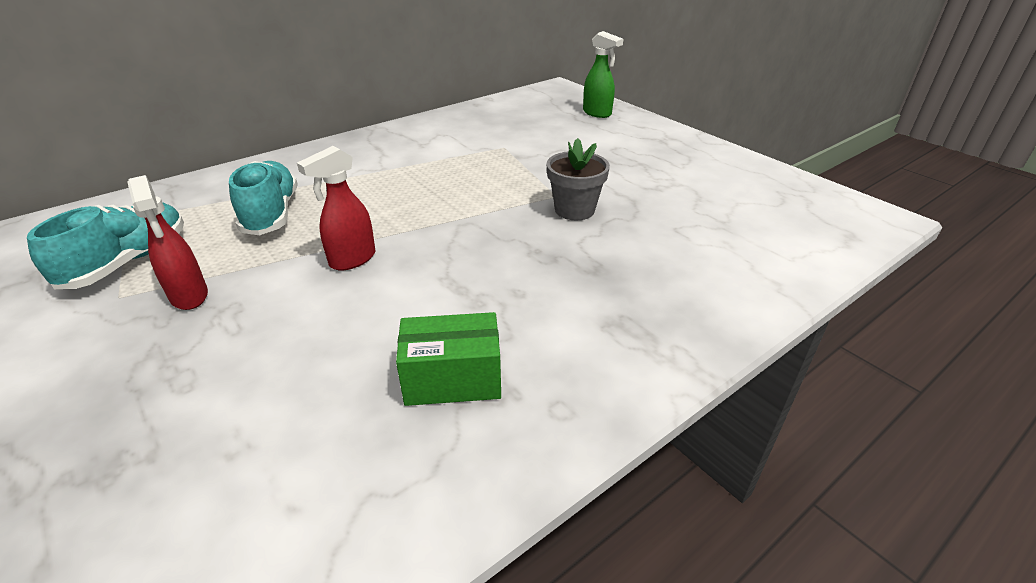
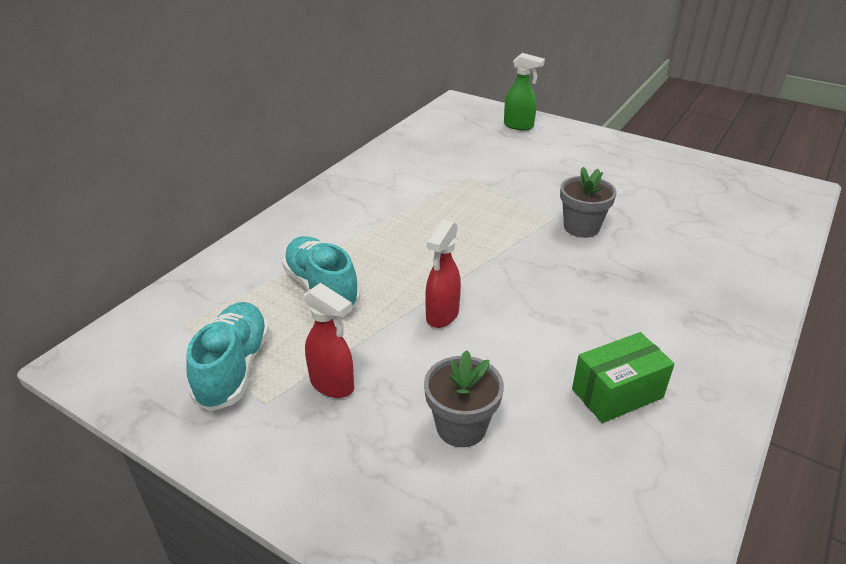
camera: 20 degrees left, 0 degrees up
(259, 367) = (461, 427): none -> grey flower pot

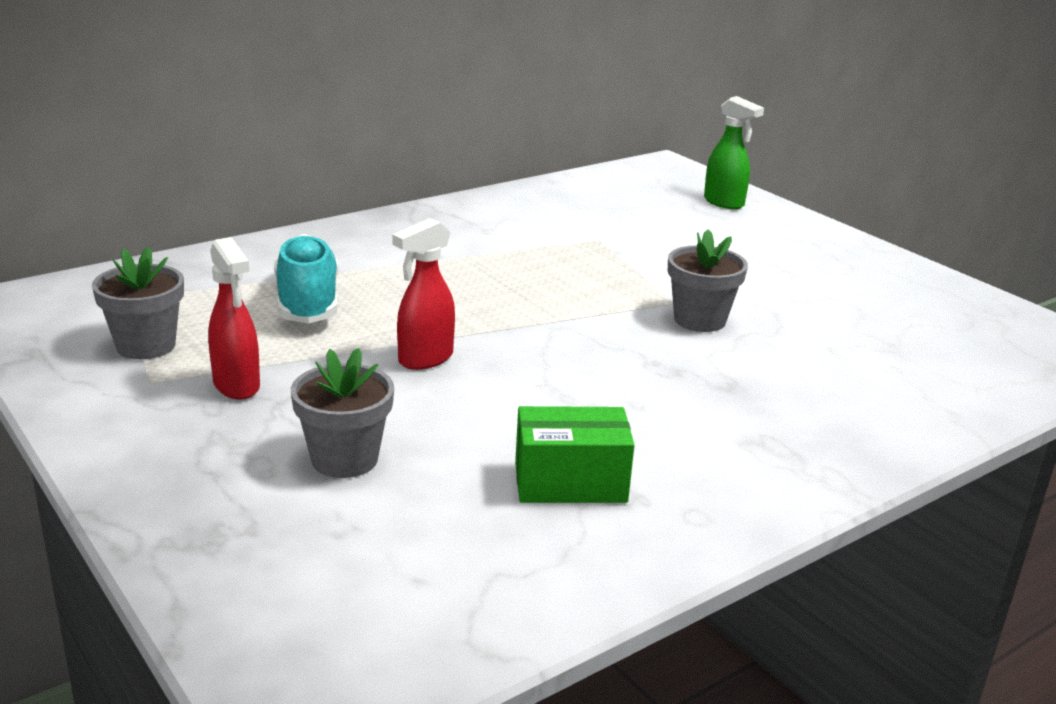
camera: 20 degrees right, 10 degrees down
(234, 368) = (146, 345): turquoise shoe -> grey flower pot

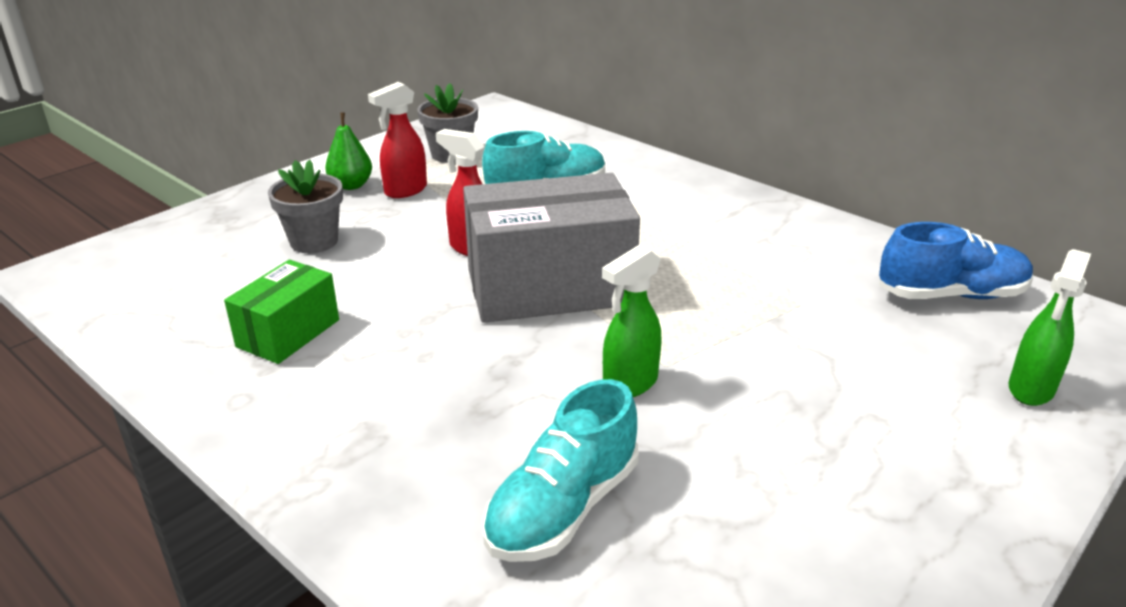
camera: 80 degrees right, 5 degrees up
(184, 424) = (351, 185): none -> green pear
(530, 330) = (549, 287): none -> grey box
(570, 482) = (288, 333): green box -> green box turned 45 degrees clockwise
(603, 193) = (950, 295): none -> blue shoe
(699, 320) = (629, 384): grey flower pot -> green spray bottle
(852, 367) = (563, 508): none -> turquoise shoe

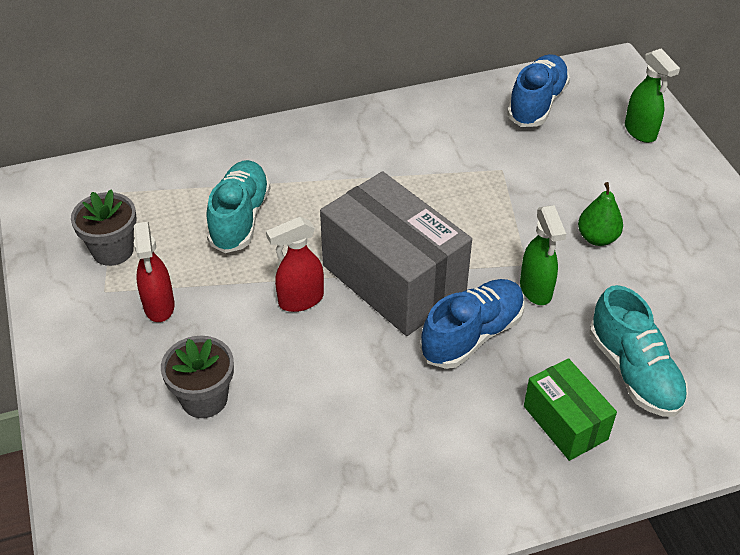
camera: 60 degrees left, 15 degrees up
(288, 333) = (348, 456): green box -> green box (565, 422)
(351, 185) = (112, 340): green pear -> green pear (597, 238)
(514, 359) = (472, 335): none -> blue shoe
(549, 287) = (393, 279): grey box -> grey box turned 60 degrees counterclockwise

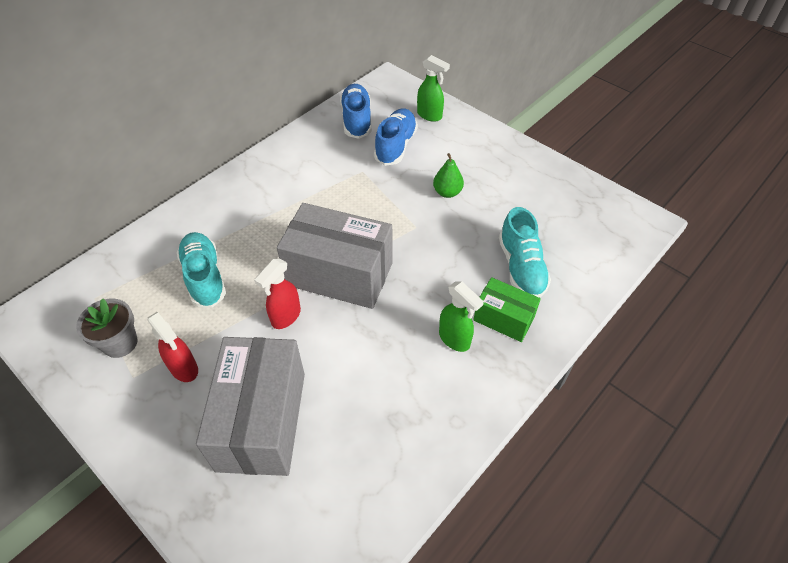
camera: 30 degrees left, 5 degrees up
(204, 399) = (261, 420): grey flower pot -> grey box
(472, 335) = (413, 288): blue shoe -> blue shoe (395, 146)
(536, 290) = (433, 241): green spray bottle -> green spray bottle (455, 339)
(634, 372) = (521, 267): turquoise shoe -> turquoise shoe turned 45 degrees clockwise

